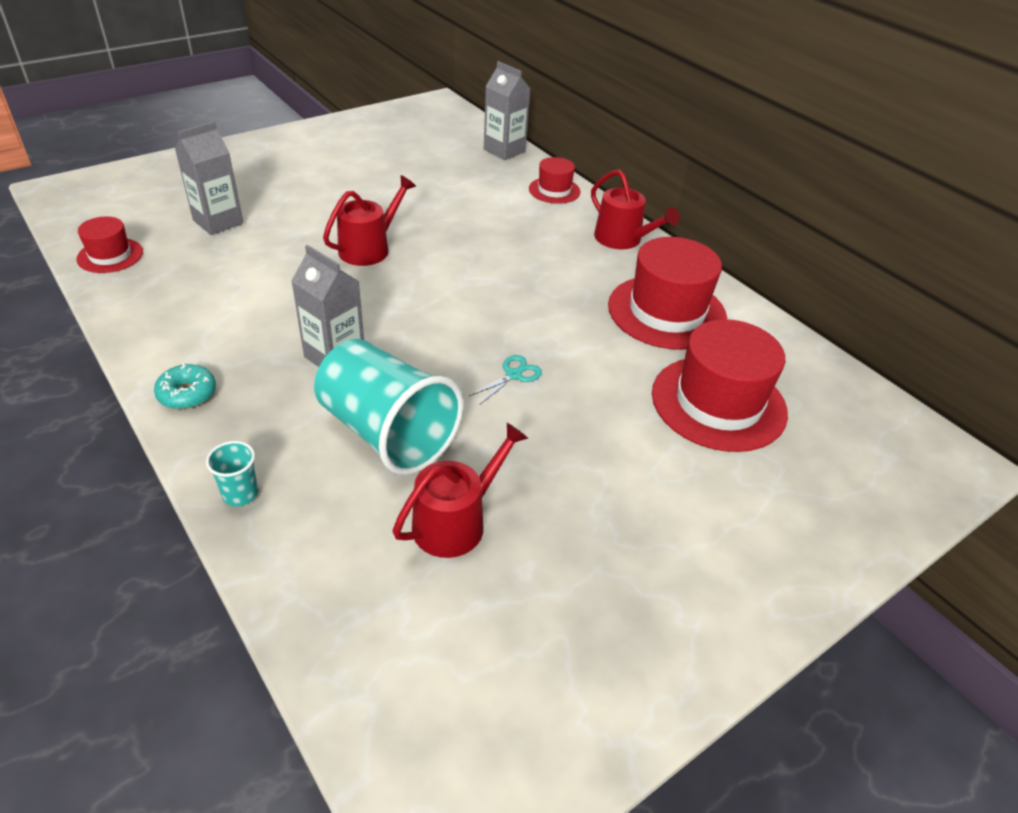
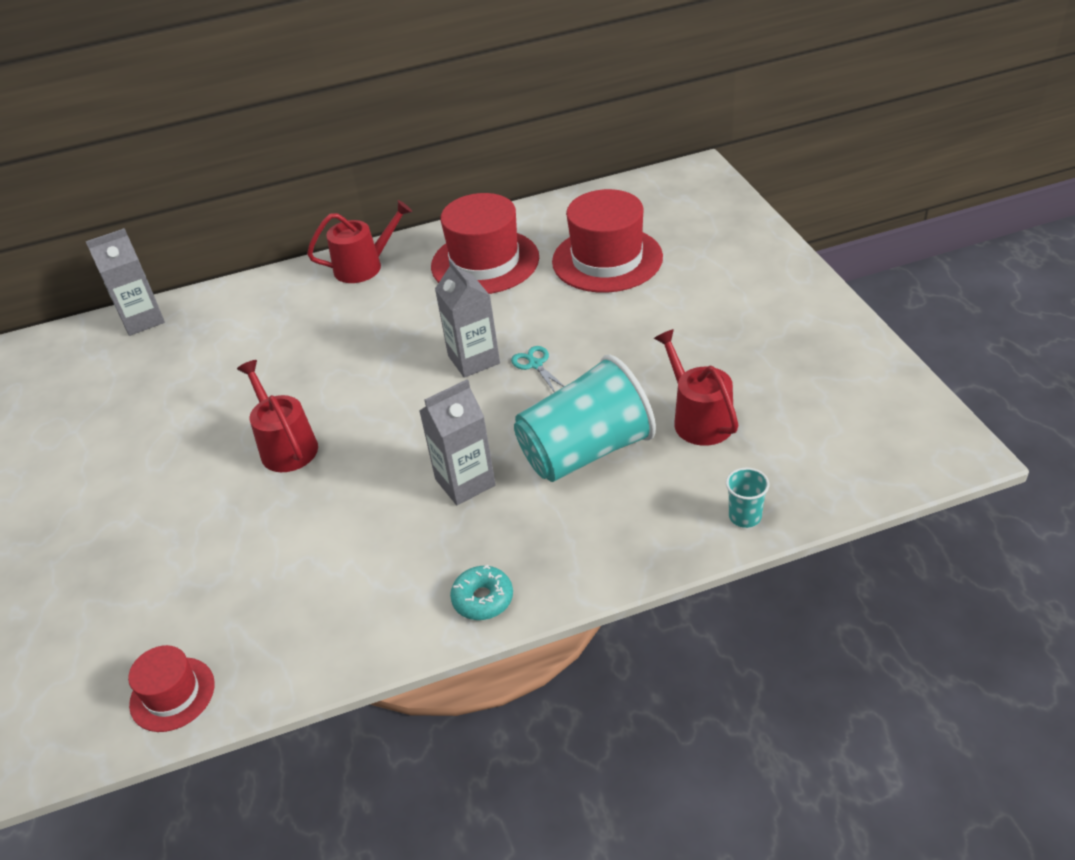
camera: 65 degrees left, 0 degrees up
(218, 222) = (151, 582): grey carton -> grey carton (474, 360)
(240, 494) = (637, 554): turquoise cup -> turquoise cup (745, 516)
(554, 190) = (250, 296): red hat -> none

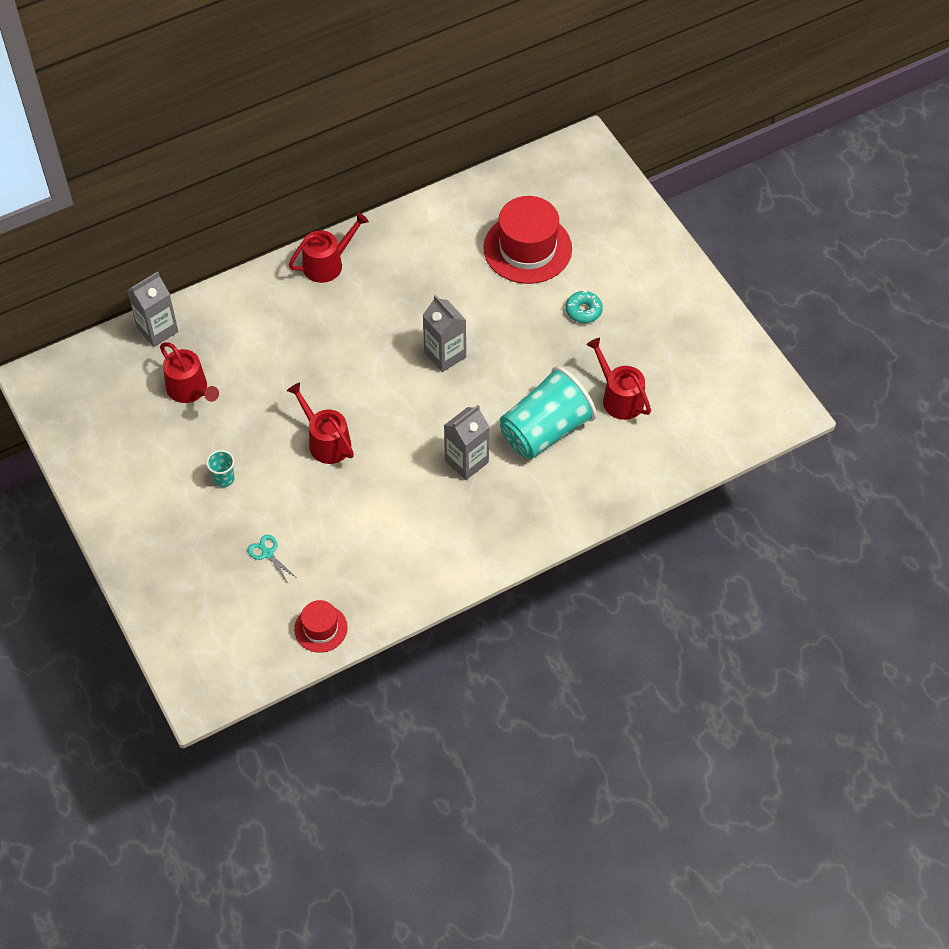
camera: 15 degrees left, 15 degrees up
(147, 380) = (190, 389): none -> red watering can
(483, 599) = (501, 546): turquoise donut -> turquoise donut (583, 311)
(485, 262) = (428, 255): red hat -> none
(535, 364) = (493, 357): turquoise scissors -> turquoise scissors (268, 553)
(745, 516) = (659, 473): turquoise cup -> turquoise cup (224, 478)

